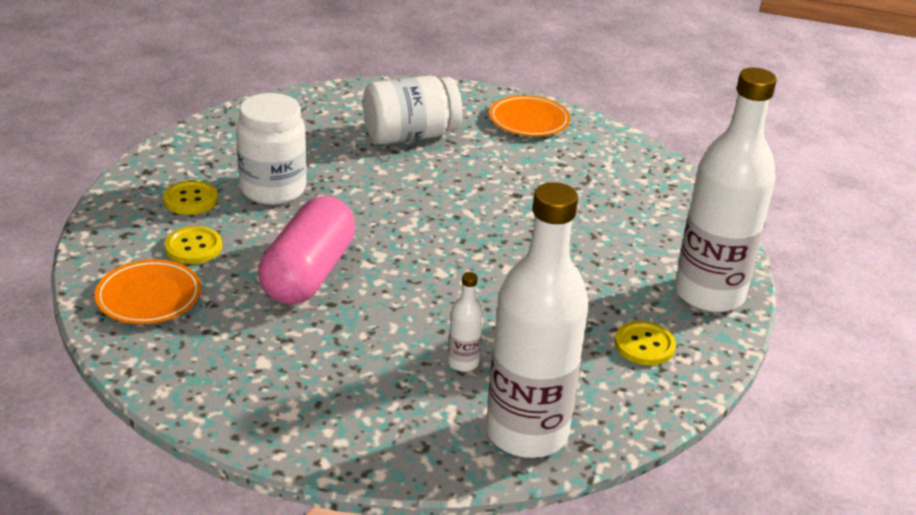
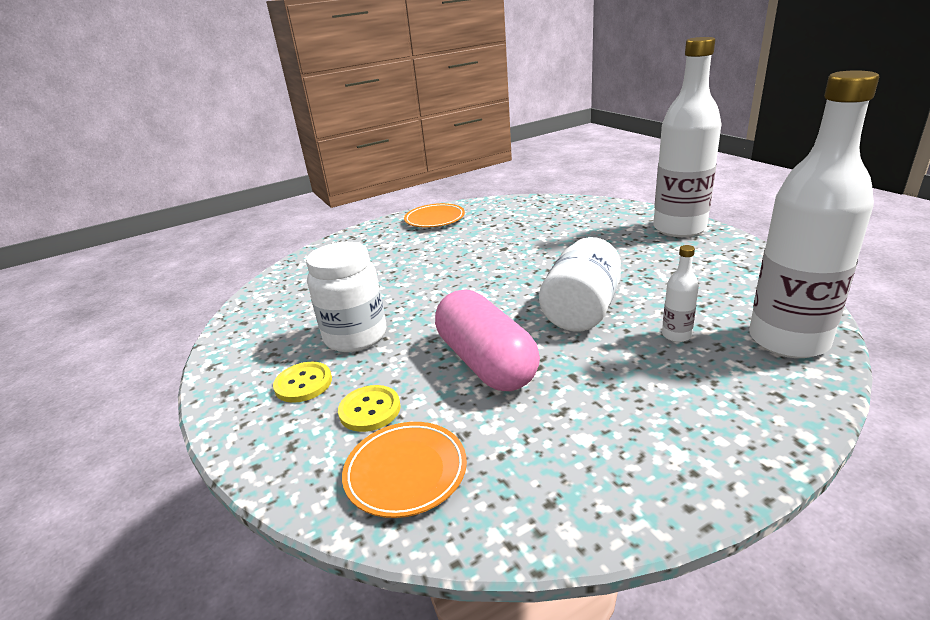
camera: 40 degrees left, 5 degrees down
(410, 136) = (385, 259): white jar -> white jar (582, 310)
(644, 345) = (715, 264): yellow button -> none

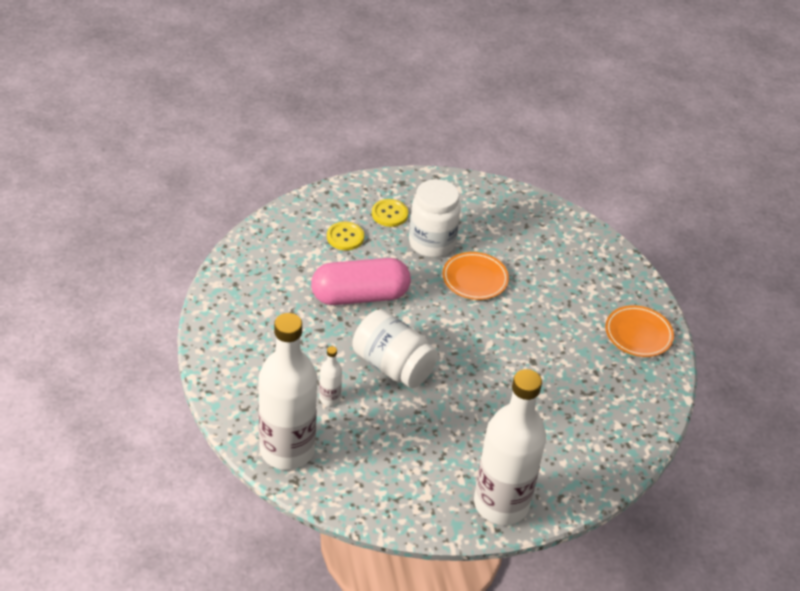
camera: 100 degrees right, 15 degrees up
(406, 472) = (287, 241): orange plate -> orange plate (475, 279)

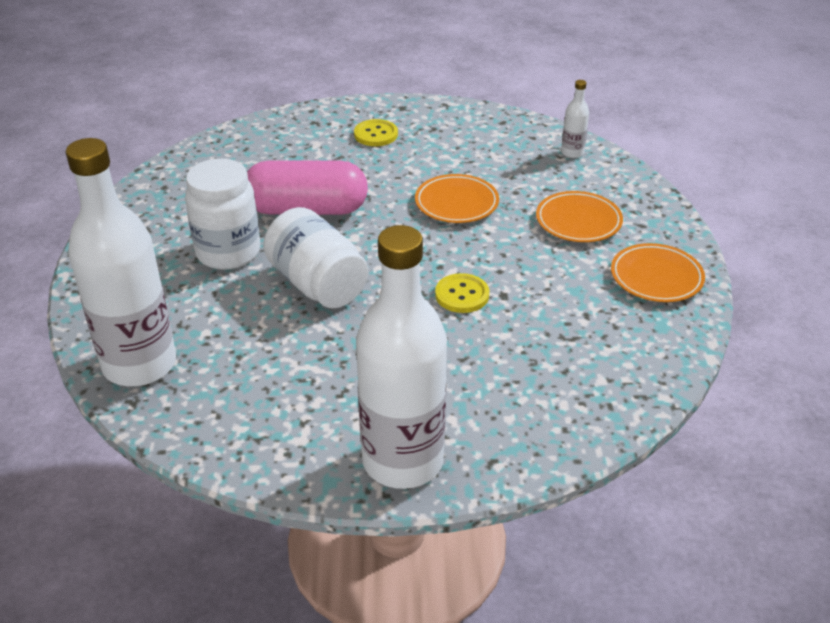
camera: 15 degrees right, 5 degrees down
(329, 398) = (221, 312): white bottle -> white bottle (572, 153)
(345, 237) = (314, 152): yellow button -> yellow button (462, 295)
(432, 243) = (415, 165): white jar -> white jar (228, 252)
(571, 288) = (578, 221): none -> orange plate

